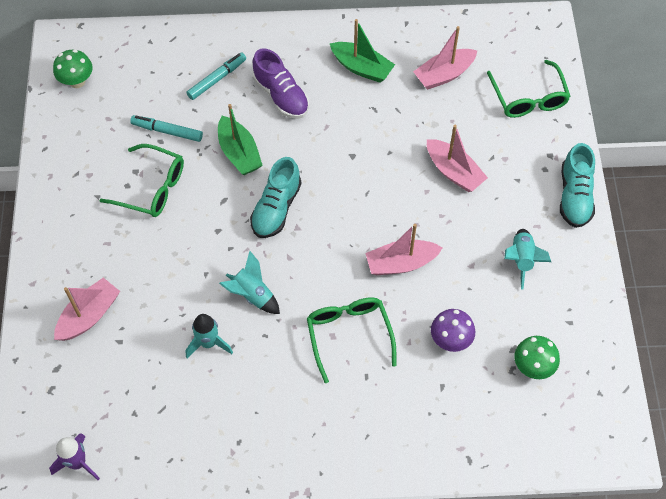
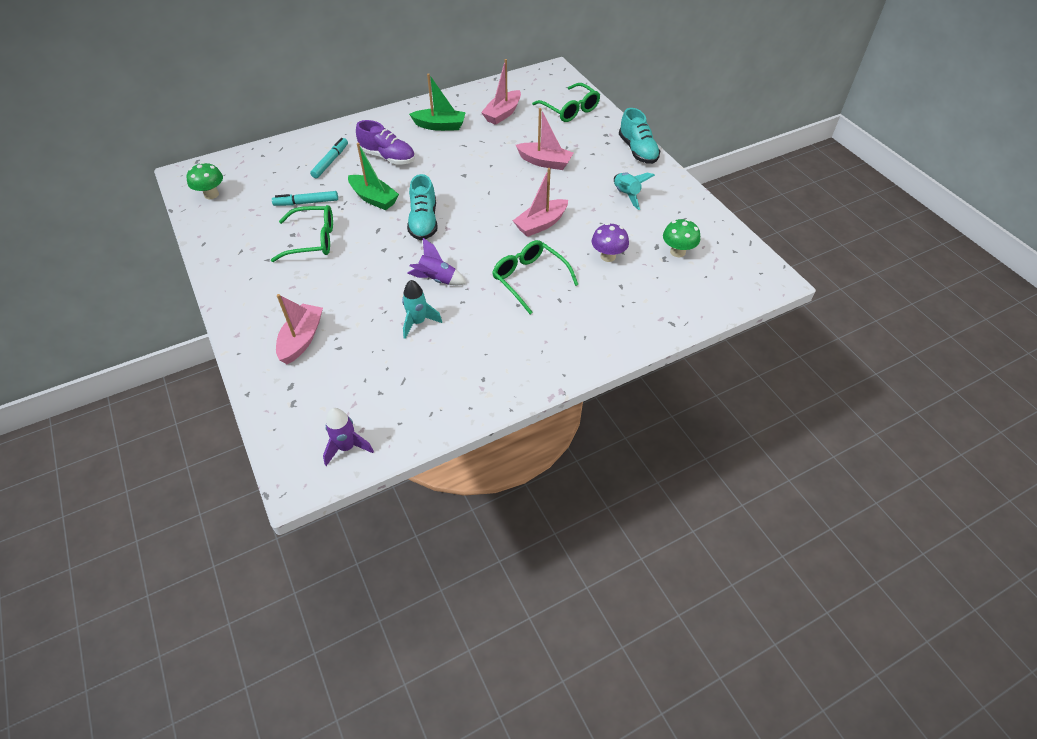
camera: 25 degrees left, 10 degrees down
(252, 295) = (436, 280): turquoise rocket -> purple rocket

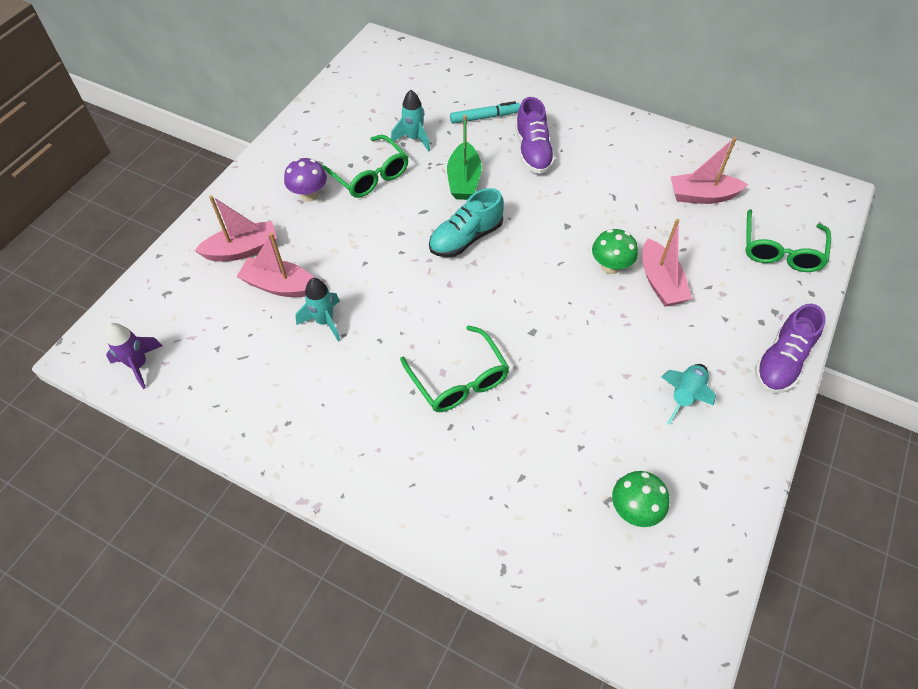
camera: 55 degrees right, 5 degrees up
(211, 194) = (368, 74): green mushroom -> green mushroom (610, 266)
(306, 202) = (414, 138): turquoise marker -> turquoise rocket
(436, 280) = (393, 300): purple rocket -> none
(440, 126) = (623, 159): green boat -> none
(529, 279) = (459, 379): green glasses -> green glasses turned 135 degrees clockwise
(541, 224) = (554, 339): pink boat -> pink boat (280, 286)
(608, 256) = (559, 436): purple mushroom -> purple mushroom (309, 195)
(638, 150) = (781, 362): turquoise shoe -> purple shoe

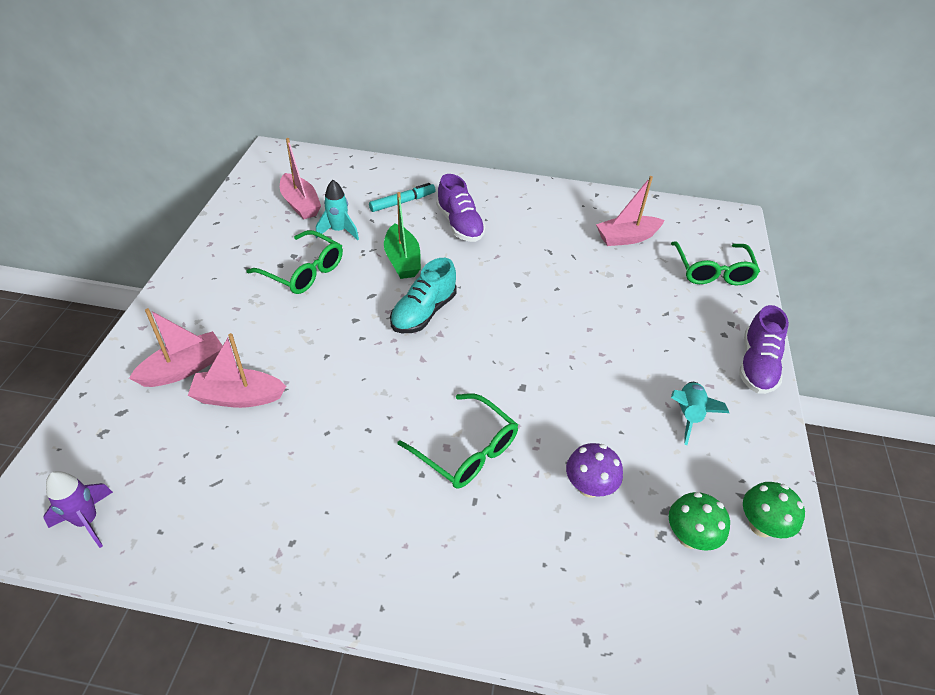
camera: 20 degrees left, 10 degrees down
(309, 195) = (244, 300): purple mushroom -> purple mushroom (589, 487)
(324, 321) = (301, 423): turquoise rocket -> none
(610, 266) = (571, 312): green mushroom -> green mushroom (761, 526)
(660, 282) = (622, 317): pink boat -> pink boat (300, 204)

